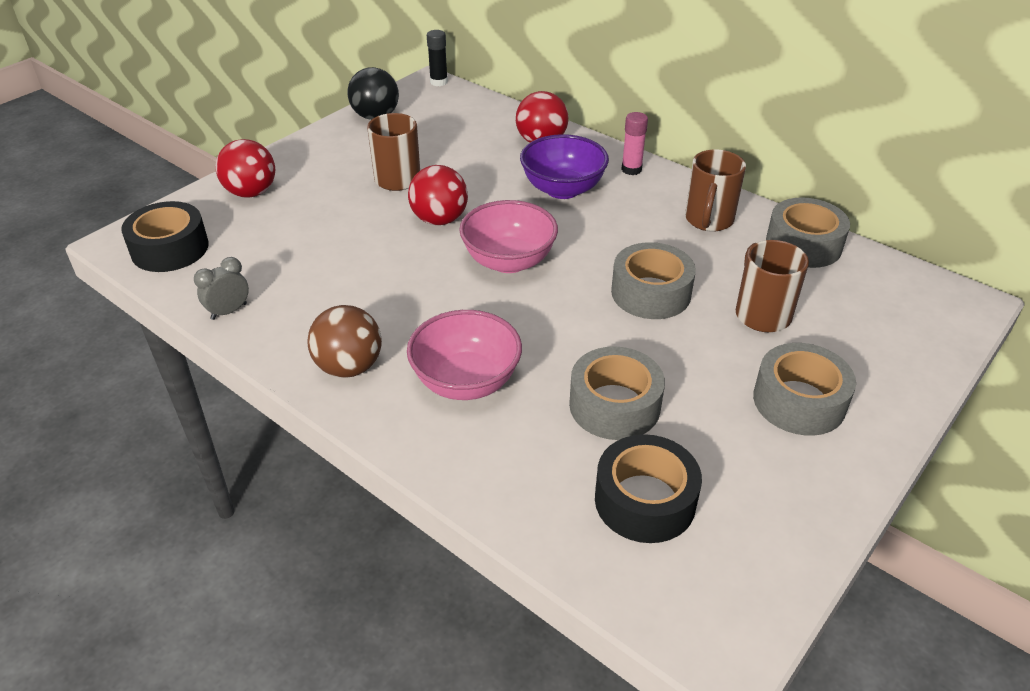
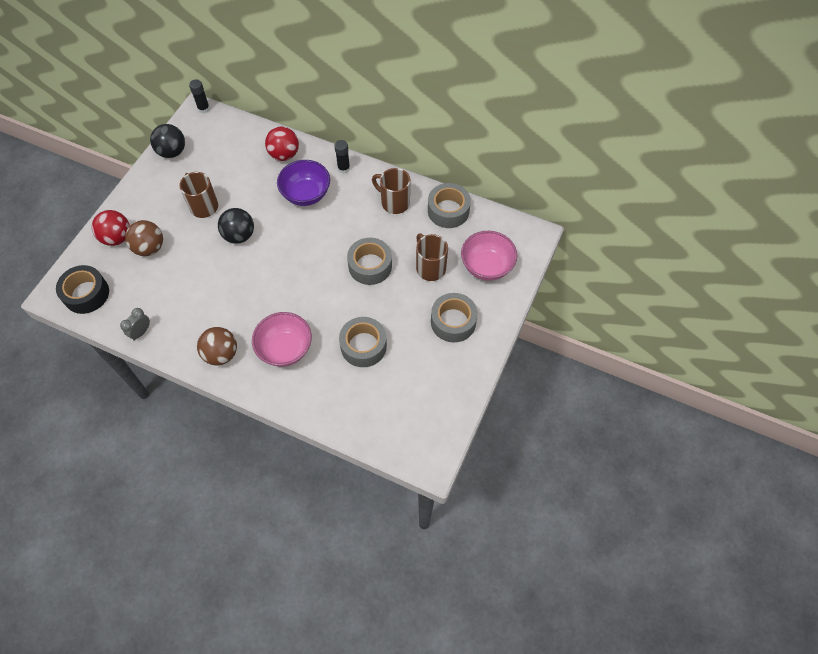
camera: 15 degrees left, 20 degrees up
(294, 212) = (149, 248): none -> brown ball
(439, 220) = (239, 235): red ball -> black ball
(508, 261) = (287, 259): pink bowl -> pink bowl (486, 266)
(631, 169) = (343, 168): pink glue stick -> black glue stick
(645, 500) = (387, 398): black tape -> none
(708, 220) = (394, 202): brown mug -> brown mug turned 120 degrees clockwise

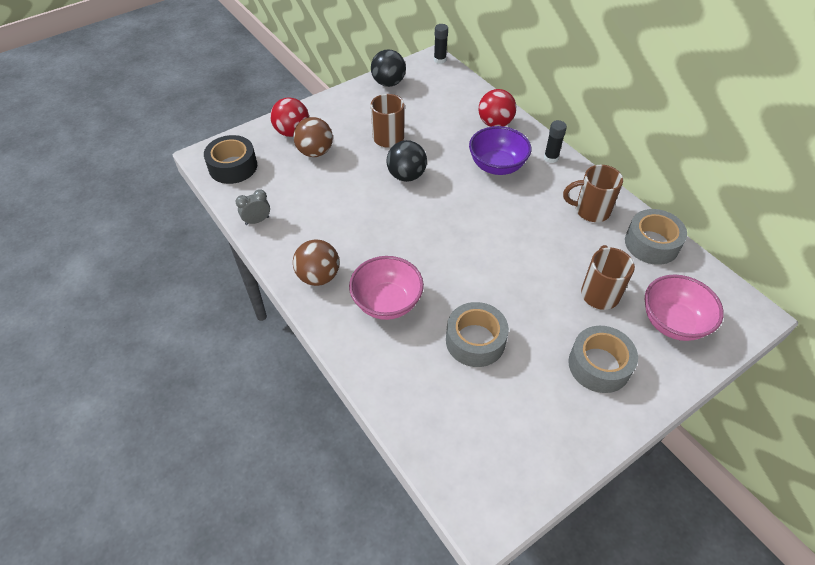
camera: 30 degrees right, 10 degrees down
(370, 266) = (529, 261): grey tape -> none
(394, 202) = (590, 210): brown mug -> brown mug turned 60 degrees counterclockwise

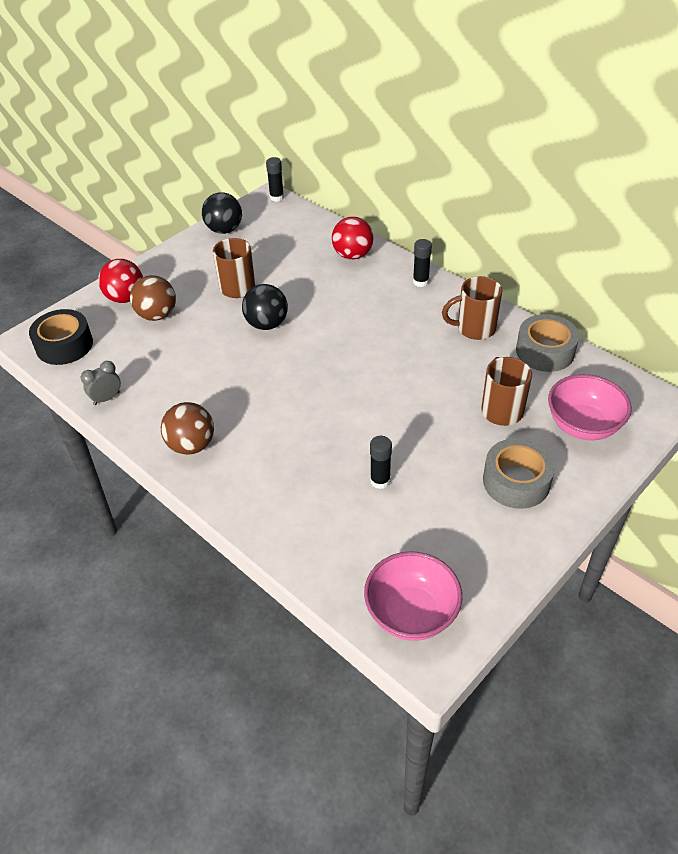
camera: 10 degrees left, 5 degrees down
(387, 302) = (274, 459): pink bowl -> pink bowl (411, 613)
(475, 341) = (380, 481): grey tape -> black glue stick
(497, 166) = (364, 299): purple bowl -> none

